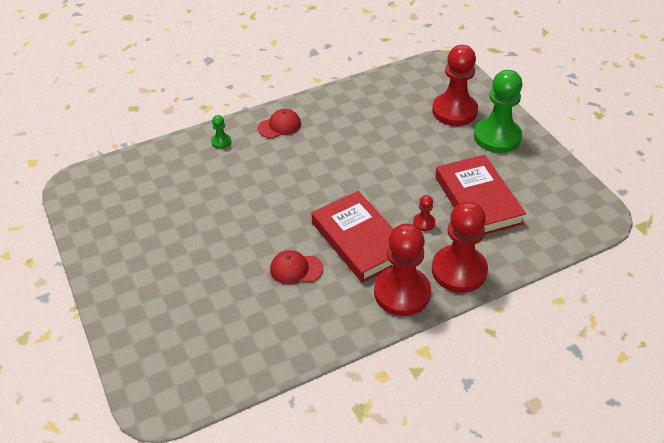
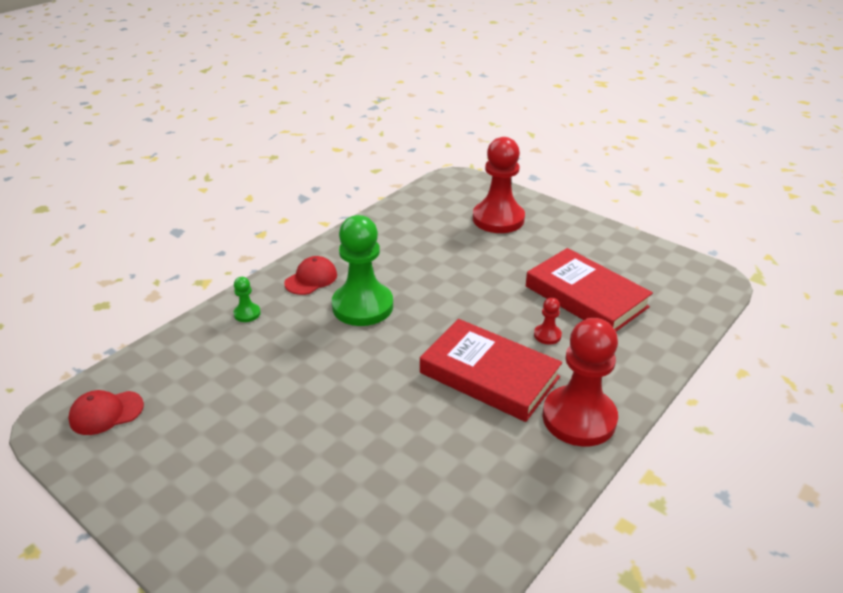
camera: 25 degrees left, 10 degrees down
(296, 269) = (435, 432): red cap -> red cap (106, 413)
(459, 270) = (622, 374): red pawn -> none
(497, 137) = (559, 232): green pawn -> green pawn (362, 306)

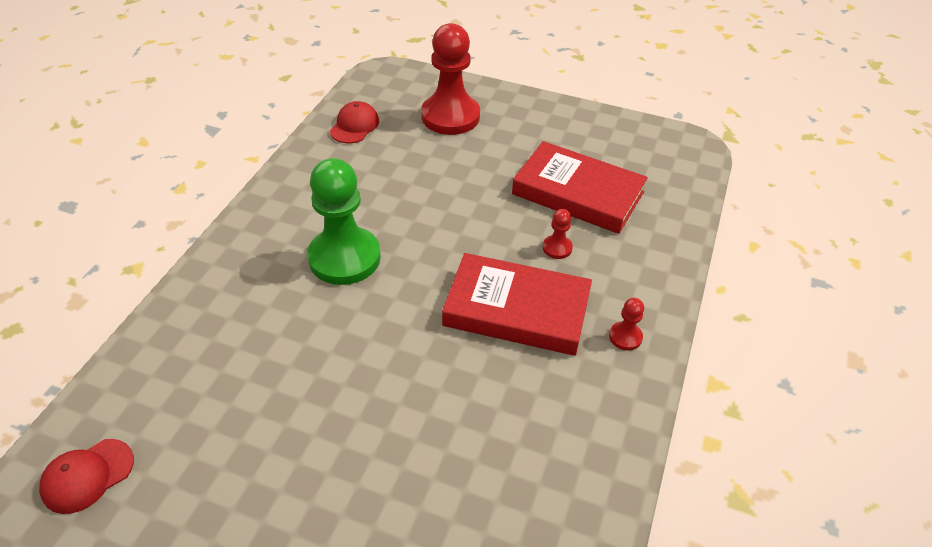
camera: 20 degrees left, 10 degrees up
(247, 313) = (210, 299): green pawn -> none
(311, 279) = (269, 236): red cap -> red cap (354, 126)
(579, 418) = (625, 337): red pawn -> red pawn, size x0.42

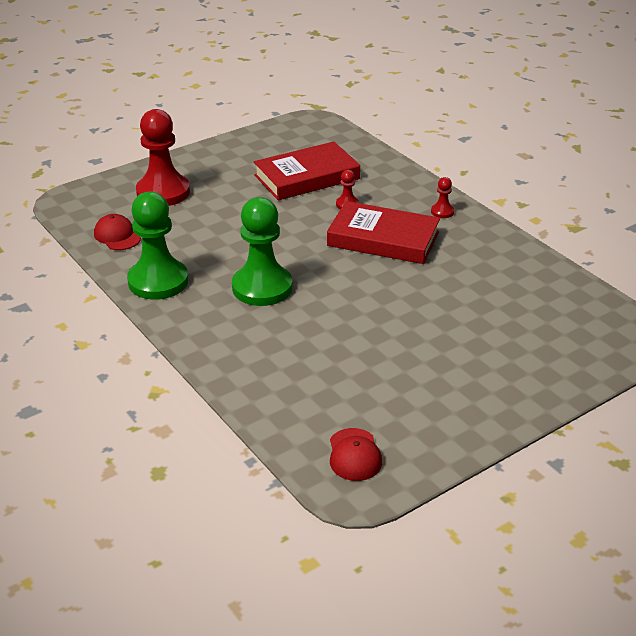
camera: 55 degrees left, 10 degrees down
(302, 184) = (158, 281): none -> green pawn
(517, 310) = (383, 239): red book -> red book turned 60 degrees clockwise

